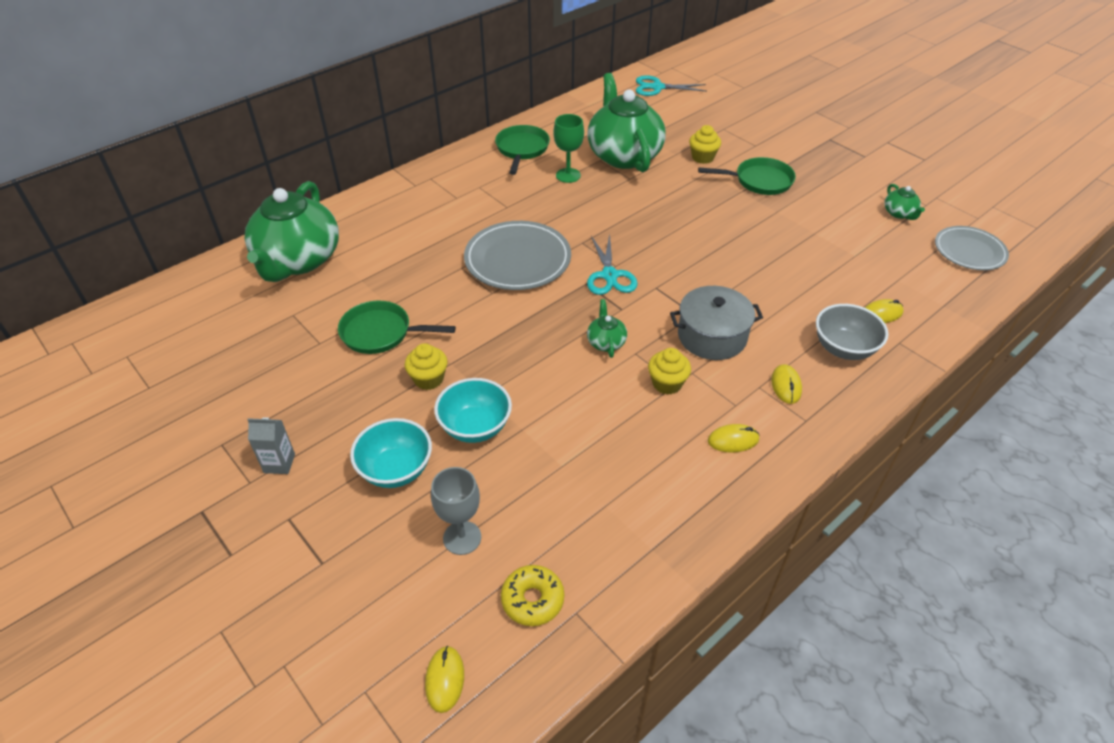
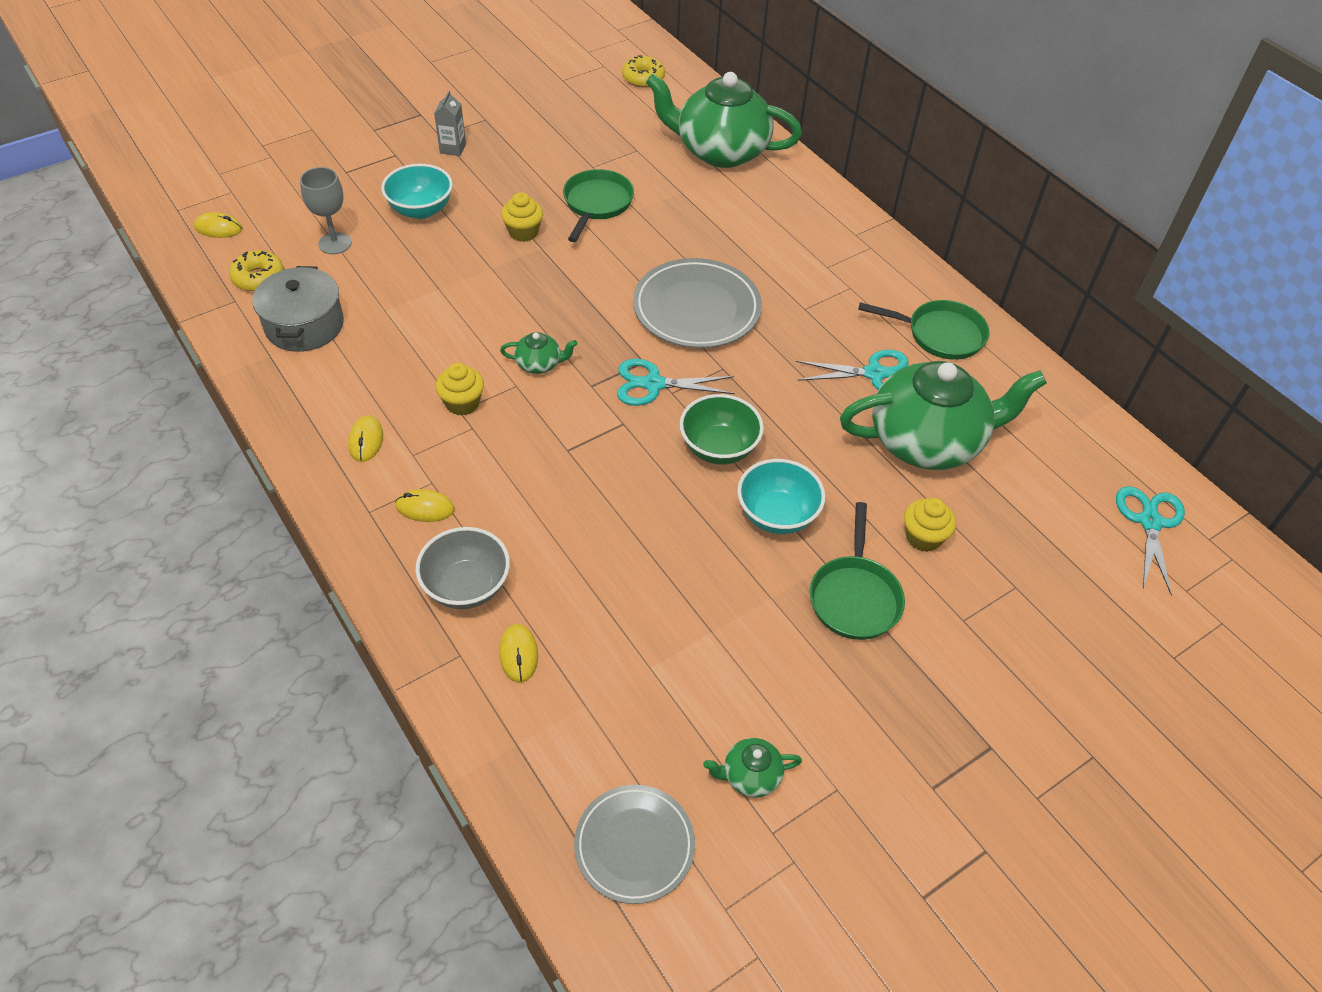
camera: 95 degrees right, 5 degrees up
(159, 322) = (643, 78): none -> yellow donut
(475, 427) = (452, 258): turquoise bowl -> turquoise bowl (777, 515)
(568, 175) = (874, 374): green goblet -> turquoise scissors
(663, 239) = (719, 448): none -> green bowl
(712, 336) = (524, 458): grey pot -> grey pot (304, 325)

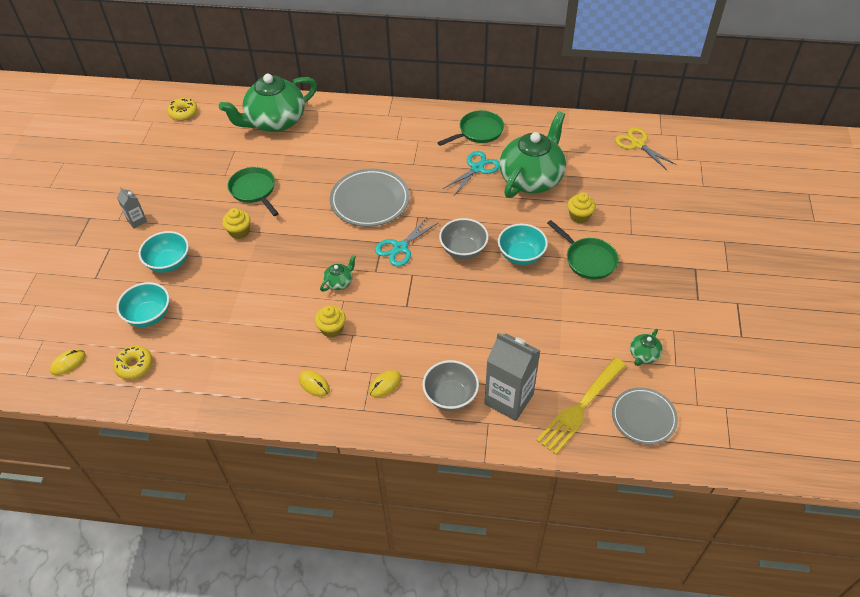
camera: 45 degrees left, 0 degrees up
(304, 325) = (198, 365): grey pot -> none
(335, 243) = (149, 315): grey goblet -> turquoise bowl
(519, 654) = (509, 399): yellow mouse -> grey carton
(578, 750) = (580, 408): none -> yellow fork
(719, 448) = (463, 250): green bowl -> grey bowl
(1150, 522) = (637, 144): turquoise scissors -> yellow scissors

